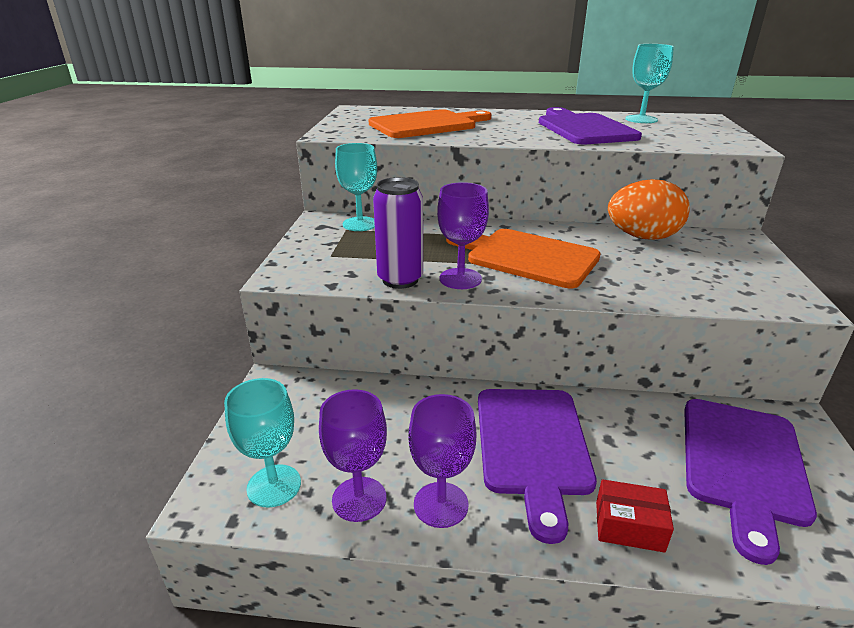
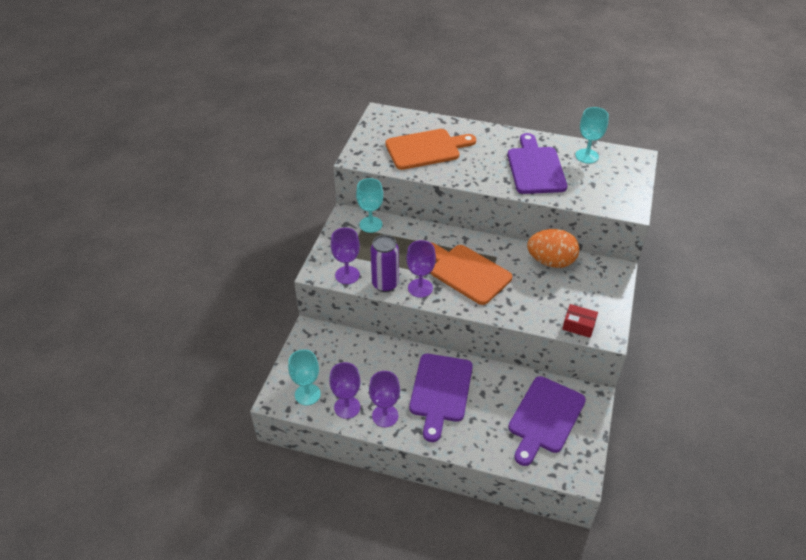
camera: 10 degrees right, 15 degrees up
(333, 275) = (347, 275): none -> purple goblet
(629, 526) = (470, 439): red box -> red box (578, 326)

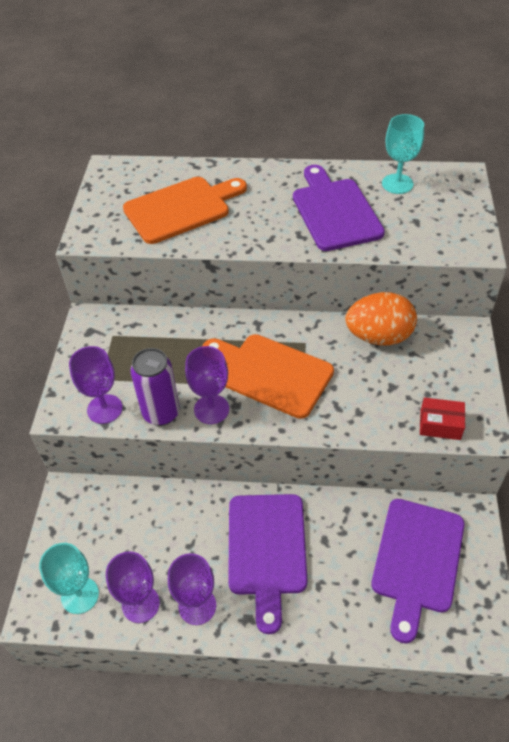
camera: 10 degrees left, 5 degrees up
(370, 224) = (124, 326): turquoise goblet -> none

